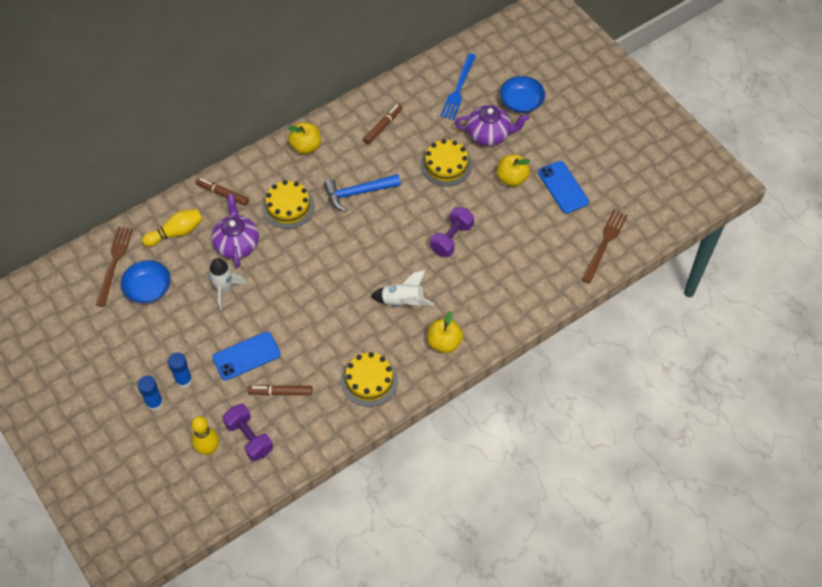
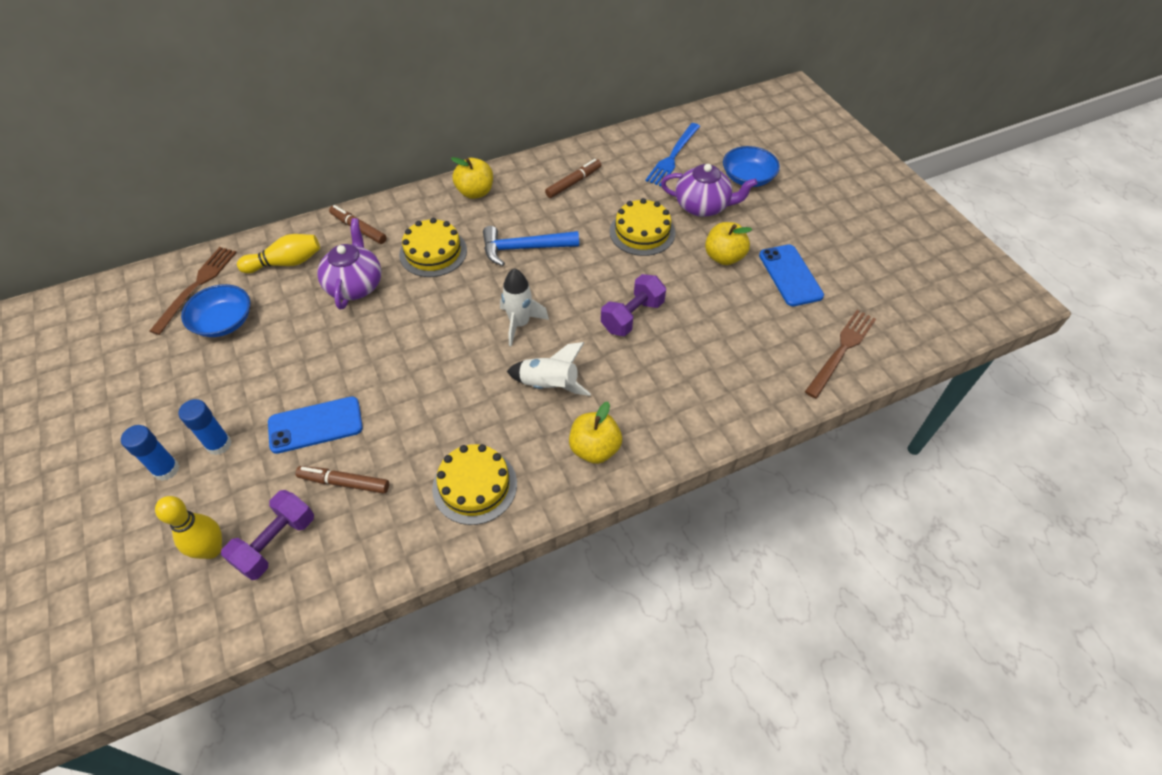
camera: 10 degrees right, 5 degrees down
(224, 290) = (319, 337): white rocket -> white rocket (520, 324)
(249, 438) = (276, 543): purple dumbbell -> purple dumbbell turned 60 degrees clockwise

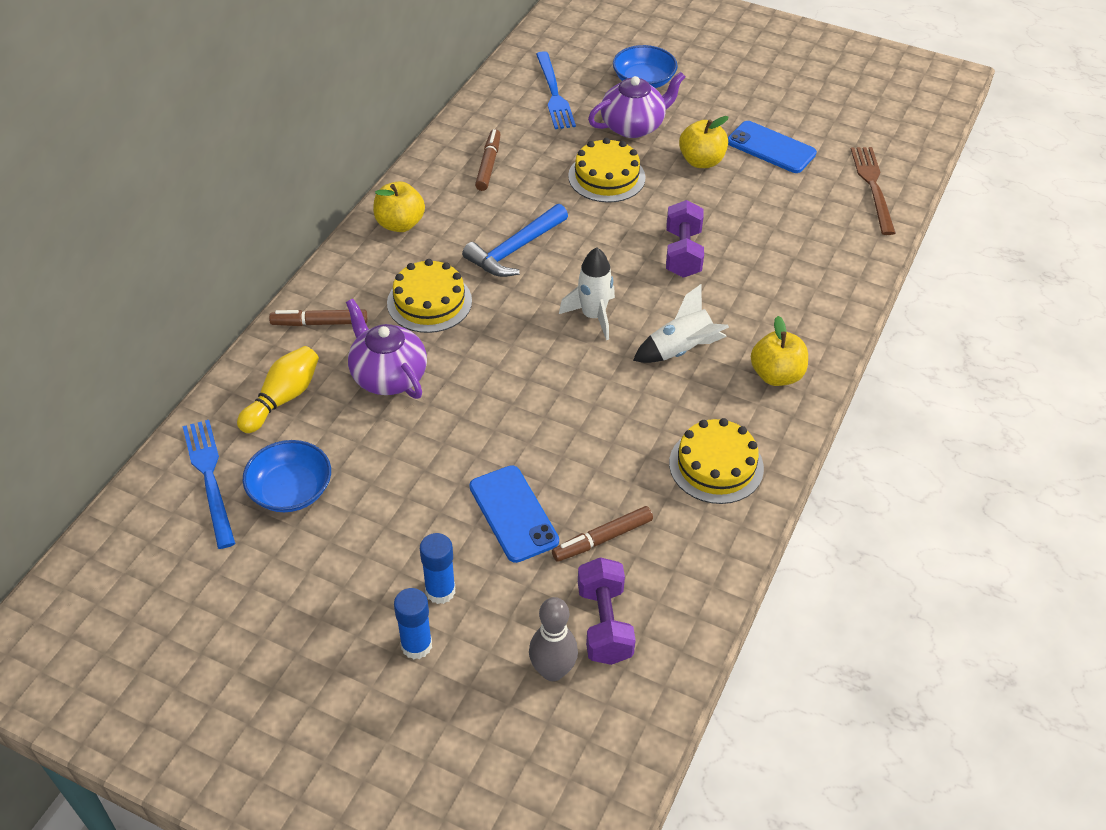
camera: 40 degrees left, 5 degrees down
(197, 286) = (209, 478): brown fork -> blue fork
(211, 549) = (552, 671): yellow bowling pin -> grey bowling pin
(315, 425) = (513, 514): blue phone -> blue phone turned 60 degrees counterclockwise

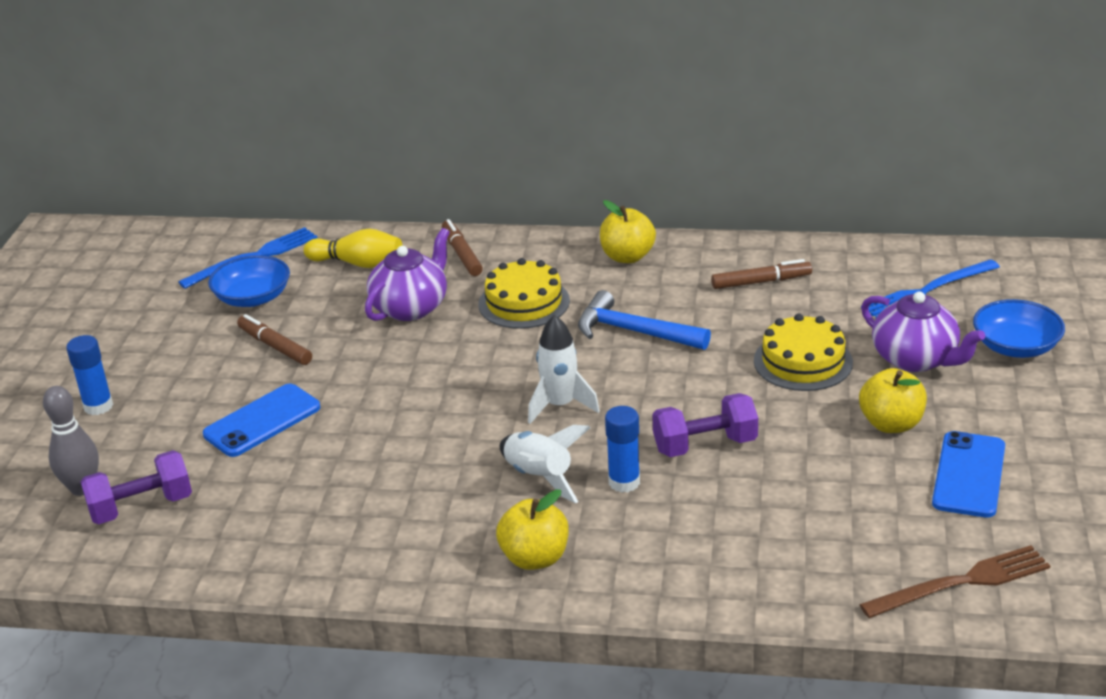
camera: 75 degrees right, 15 degrees down
(440, 591) = (160, 403): blue glue stick -> blue glue stick (624, 482)
(602, 539) = (246, 482): brown marker -> brown marker (275, 346)
(716, 465) = (372, 538): yellow cake -> none

